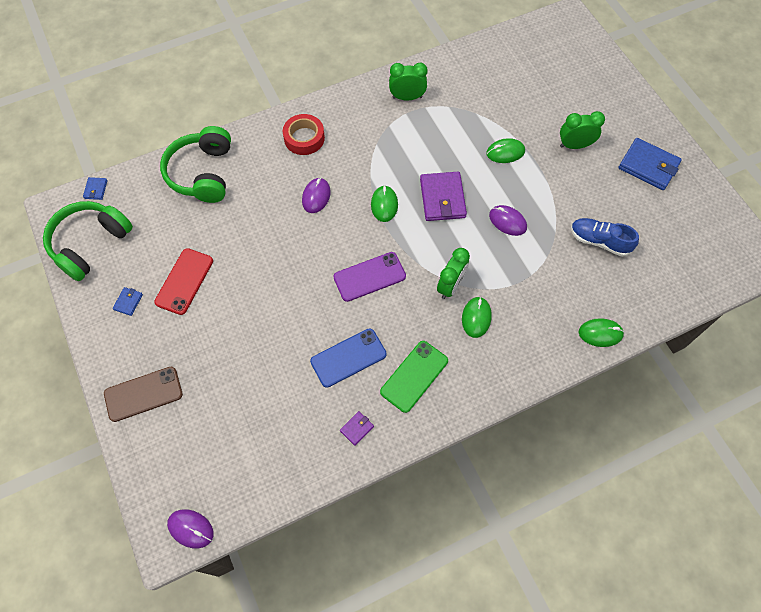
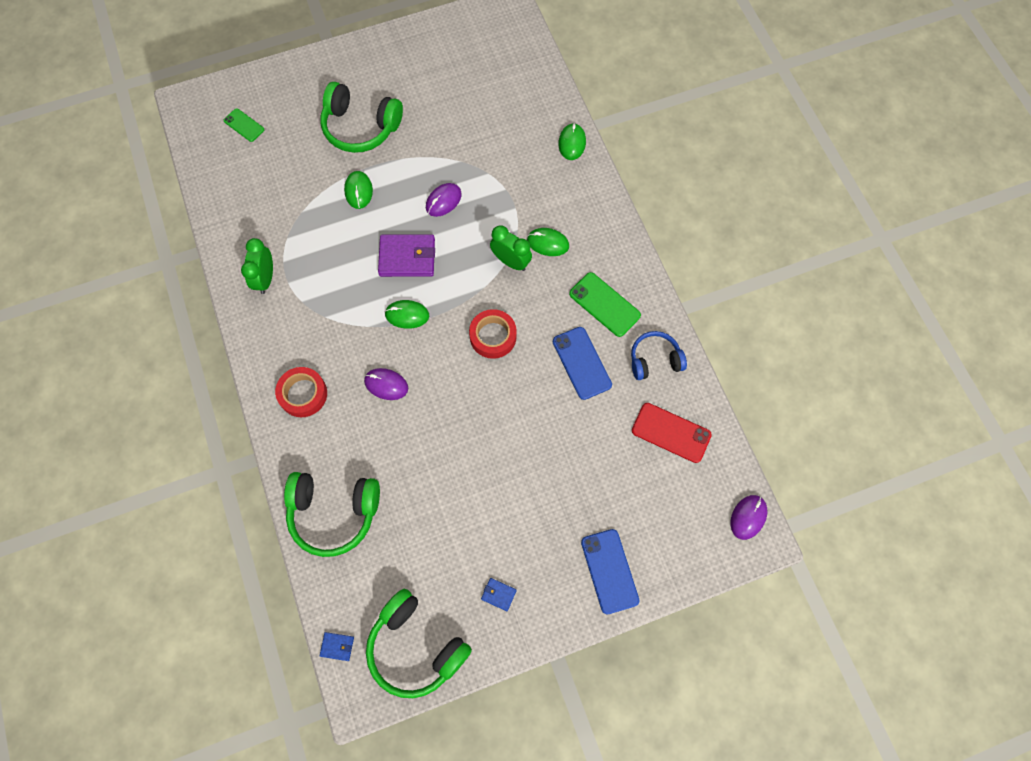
camera: 85 degrees left, 5 degrees up
(143, 394) = (609, 571): brown phone -> blue phone
(184, 281) = (478, 531): red phone -> red phone (671, 432)
(357, 428) = (654, 360): purple wallet -> blue headphones
(369, 277) = (493, 336): purple phone -> red tape
(555, 59) = (244, 125): none -> green phone
(574, 145) = (361, 127): green clock -> green headphones
(599, 241) = (476, 126): blue shoe -> none
(648, 166) = (396, 69): blue wallet -> none

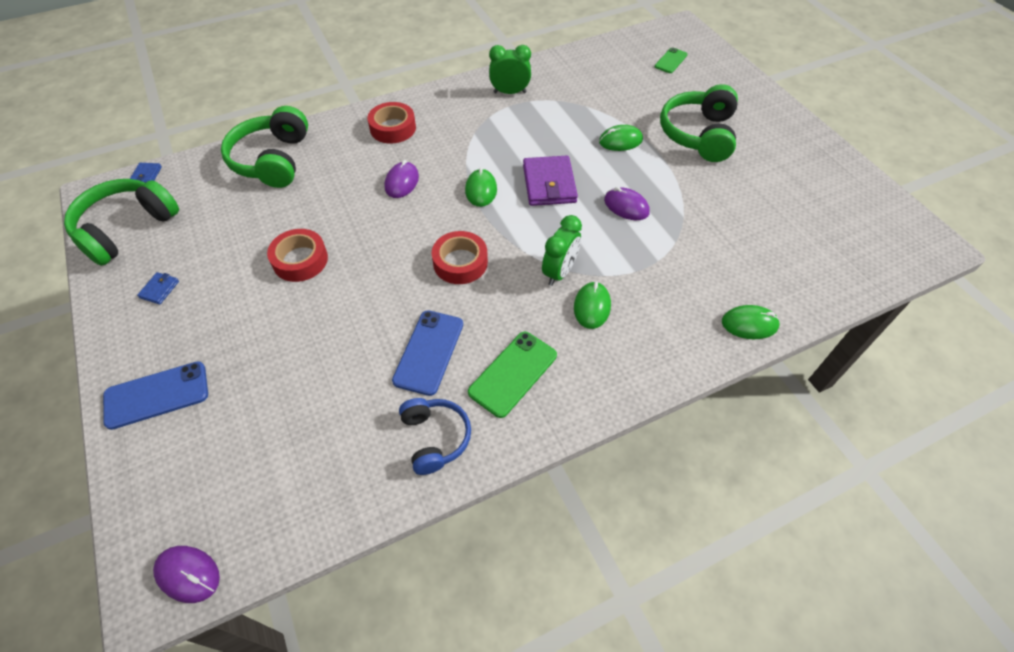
camera: 85 degrees right, 15 degrees down
(476, 471) = (300, 260): none -> red tape
(581, 363) = (429, 352): blue phone -> blue phone turned 45 degrees counterclockwise
(671, 432) = (327, 462): red phone -> none

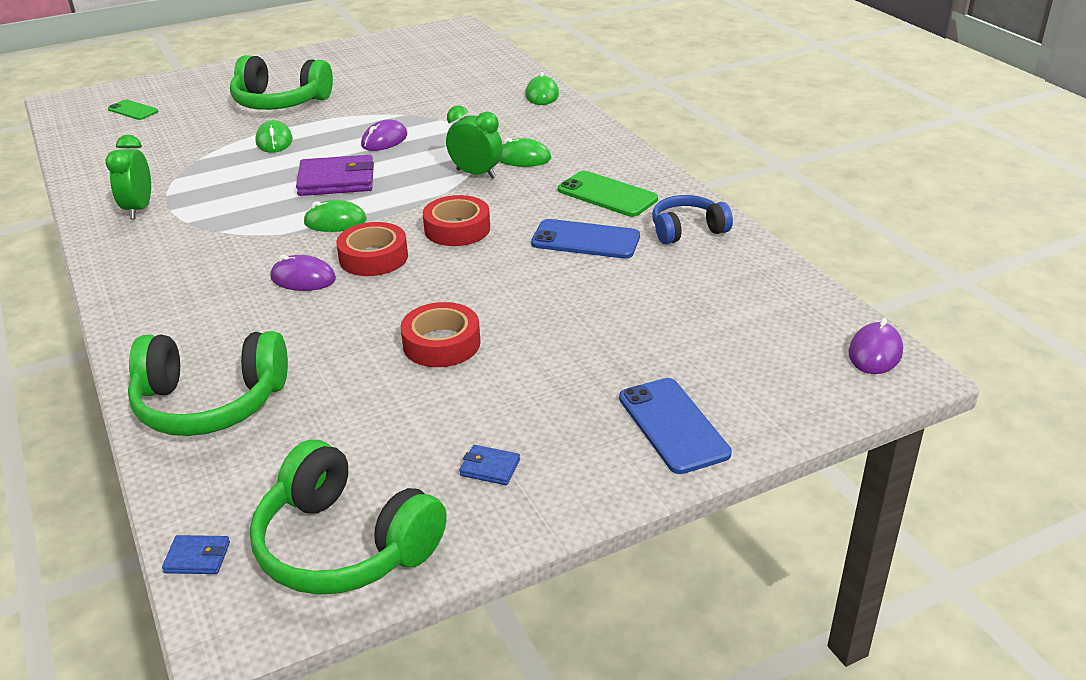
camera: 90 degrees left, 20 degrees down
(393, 128) = (177, 296): red tape -> red tape (373, 257)

